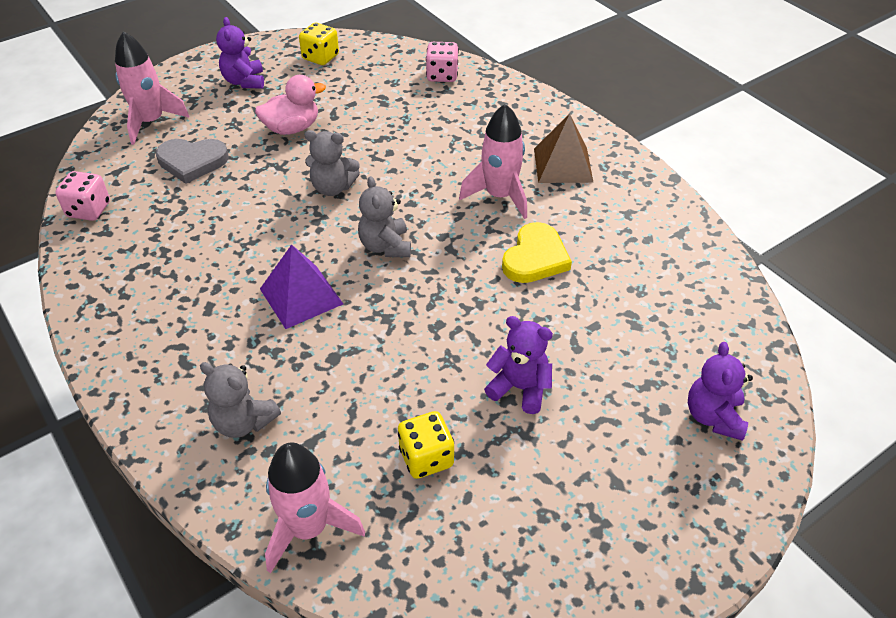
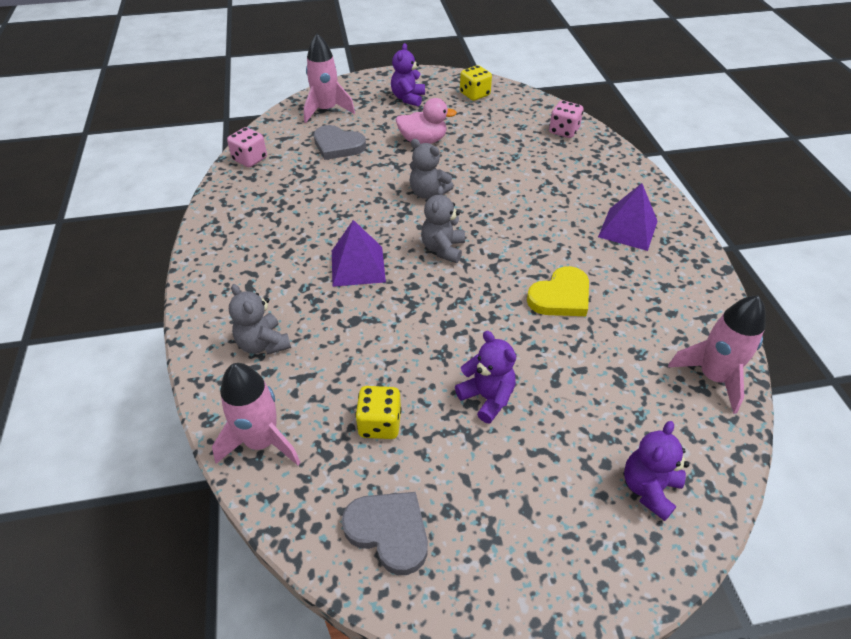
camera: 25 degrees right, 0 degrees up
(499, 196) = (558, 238): pink rocket -> pink rocket (713, 377)
(499, 561) = (389, 531): none -> grey heart
(563, 165) = (628, 228): brown pyramid -> purple pyramid

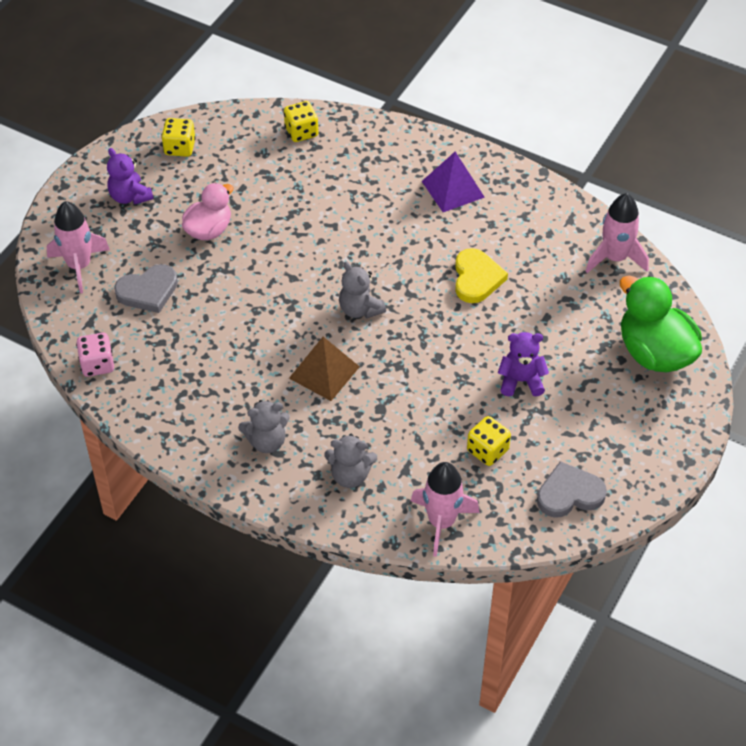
camera: 50 degrees left, 5 degrees up
(358, 266) = (324, 372): purple pyramid -> brown pyramid
(428, 193) = (283, 274): grey teddy bear -> grey teddy bear (266, 441)
(564, 131) = (301, 132): pink dice -> yellow dice
(649, 489) = (654, 353): purple teddy bear -> green duck

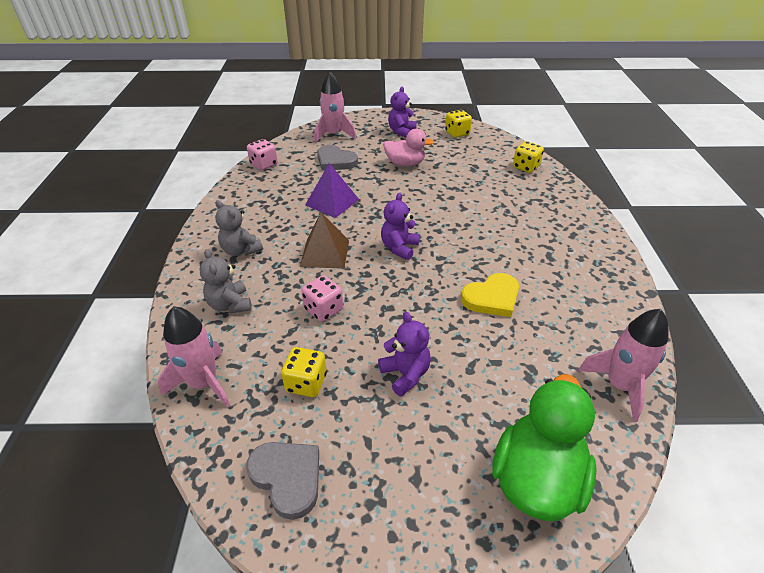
camera: 60 degrees right, 10 degrees down
(360, 309) = (399, 248): grey teddy bear -> purple teddy bear
(407, 405) = (323, 309): none -> pink dice
(452, 189) = (565, 249): purple pyramid -> purple pyramid (332, 202)

